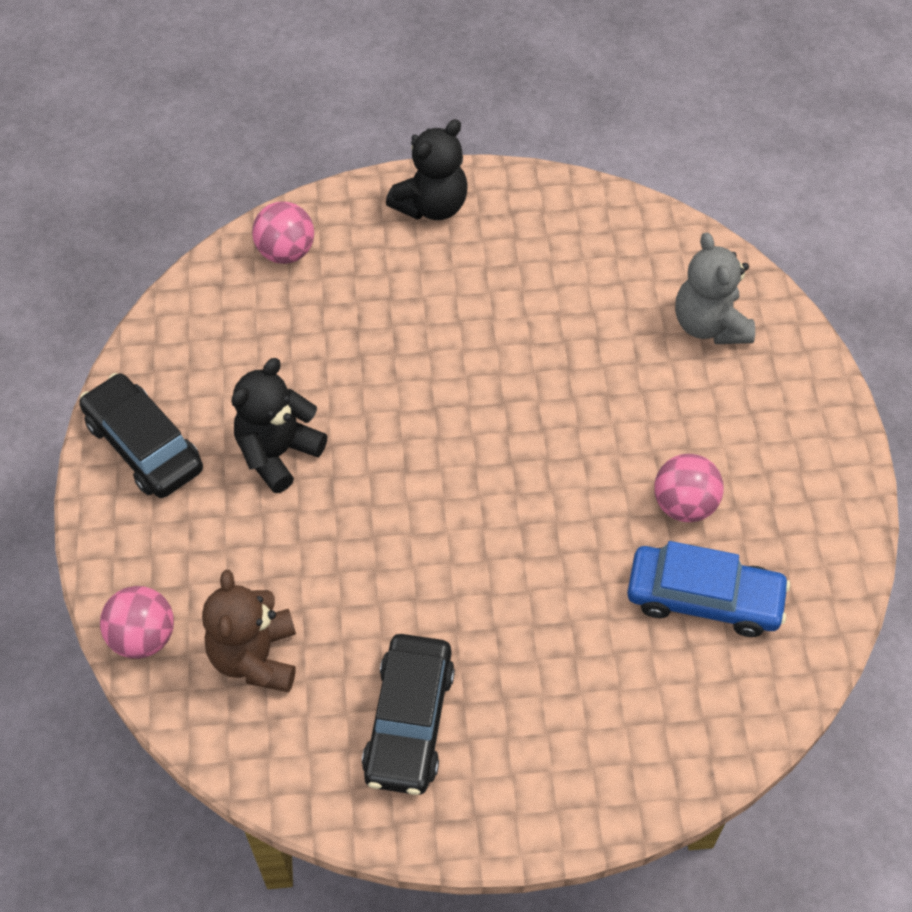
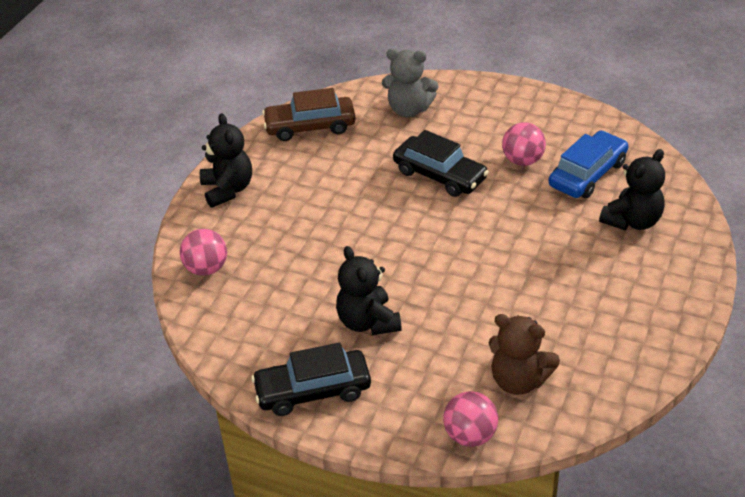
camera: 60 degrees left, 15 degrees down
(409, 721) = (603, 321): black car -> black car (440, 175)
(603, 232) = (310, 126): none -> brown car
(633, 692) = (632, 221): none -> black teddy bear

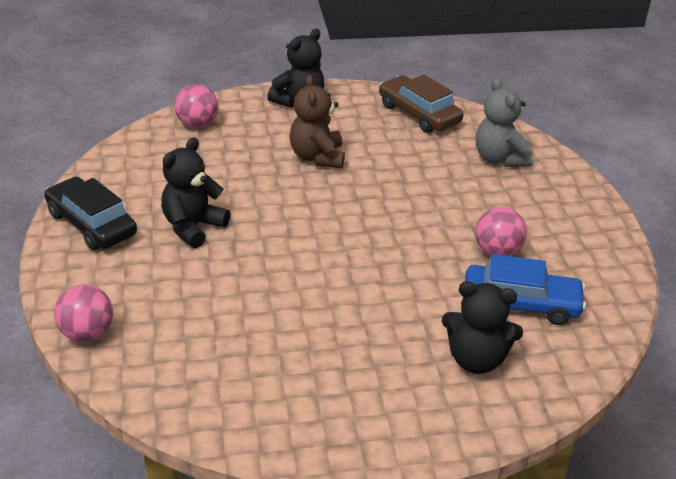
camera: 55 degrees right, 5 degrees down
(440, 175) = (424, 206): black car -> none
(518, 380) = (177, 344): brown teddy bear -> brown teddy bear (317, 157)

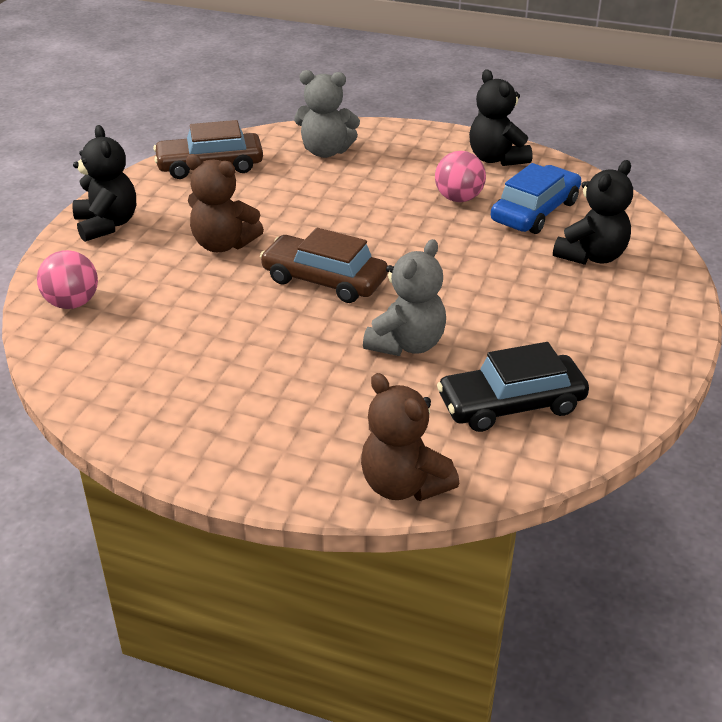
camera: 60 degrees left, 0 degrees up
(87, 333) = (403, 485): pink ball -> brown teddy bear
(91, 224) = (198, 434): black car -> black car (511, 404)
(193, 227) = (272, 359): black teddy bear -> black teddy bear (496, 159)
(256, 285) = (407, 344): none -> grey teddy bear
(309, 218) = (324, 280): none -> brown car

